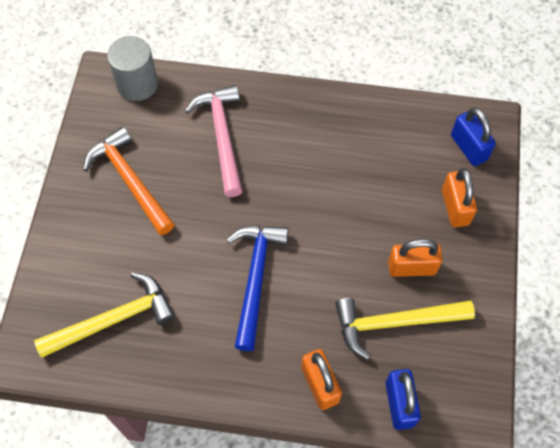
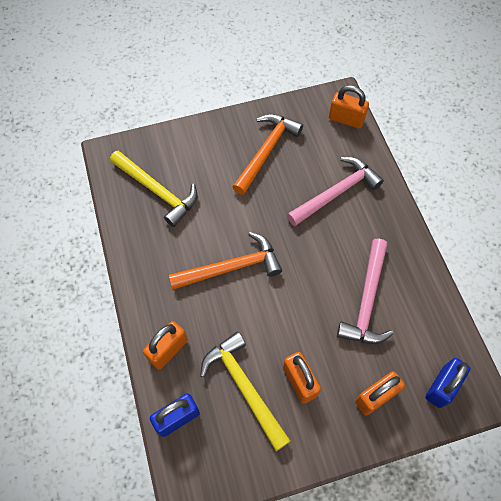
camera: 65 degrees right, 0 degrees up
(137, 84) = (346, 119): grey cylinder -> orange padlock
(255, 279) = (231, 267): blue hammer -> orange hammer
(356, 167) = (367, 300): none -> pink hammer

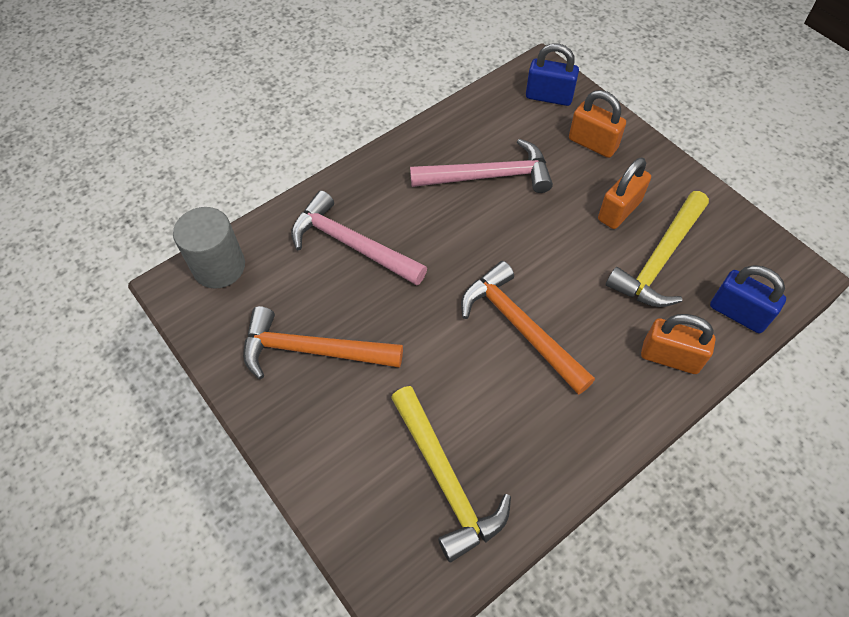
camera: 110 degrees left, 5 degrees down
(157, 191) = (446, 479): yellow hammer -> yellow hammer turned 135 degrees clockwise
(346, 119) = (219, 267): orange padlock -> grey cylinder

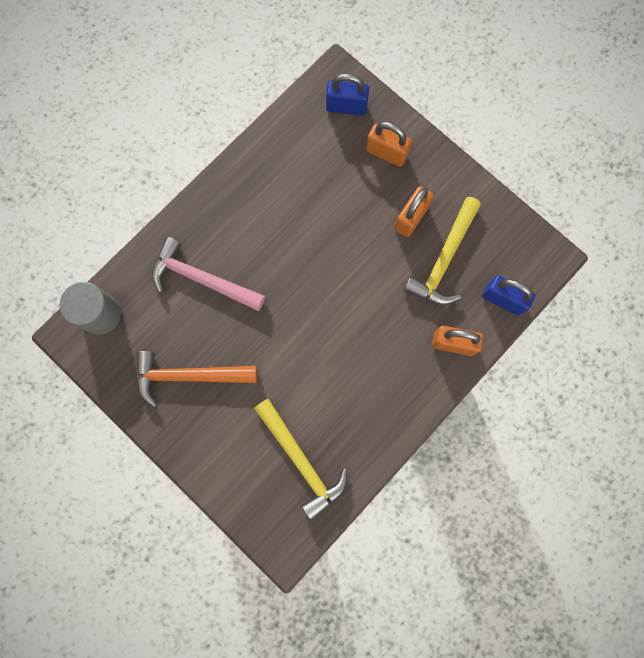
camera: 10 degrees left, 20 degrees up
(489, 176) = (303, 198): pink hammer -> none
(520, 327) = (342, 334): orange hammer -> none

